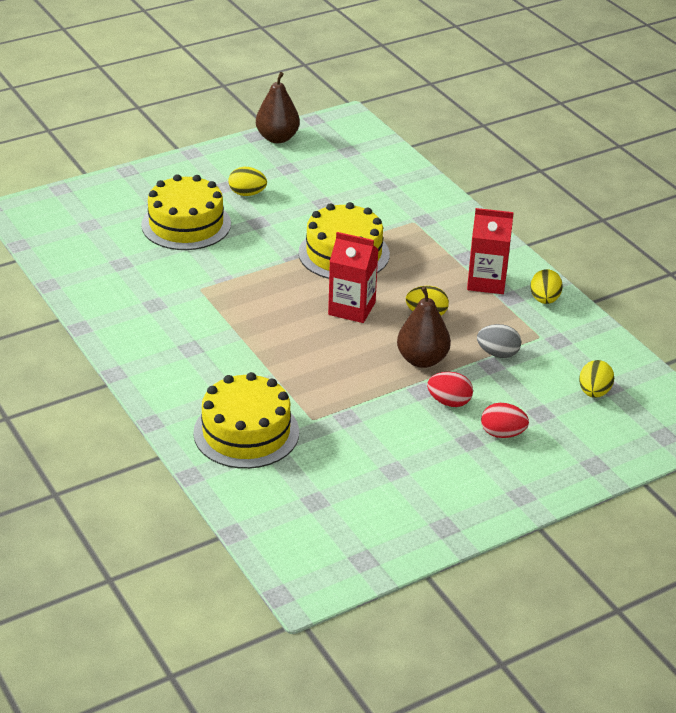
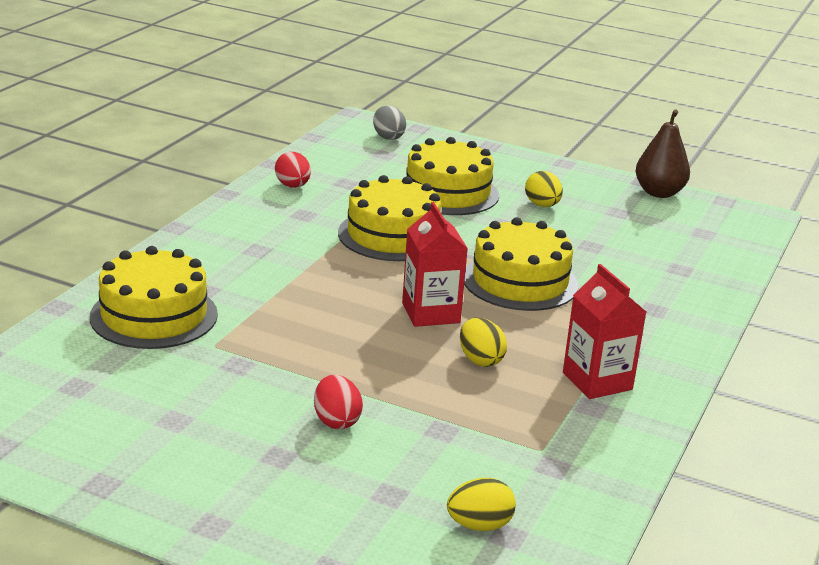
camera: 55 degrees right, 10 degrees down
(228, 277) = (392, 235): none -> yellow cake
(422, 360) = (394, 381): brown pear -> none
(497, 354) = (468, 428): grey egg -> grey egg (388, 137)
(502, 434) = (316, 476): red egg -> red egg (292, 186)
(544, 300) = (620, 432): yellow egg -> none

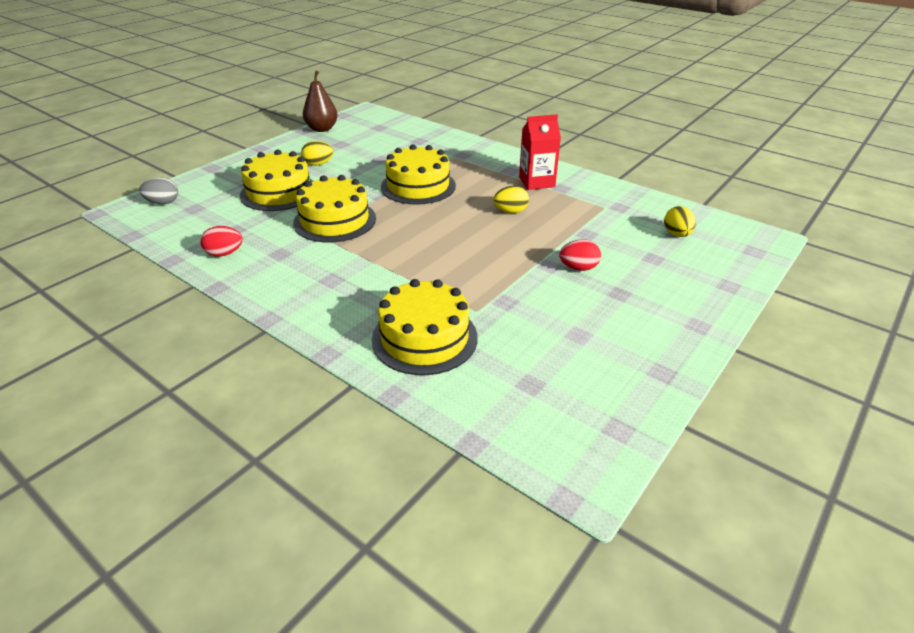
camera: 75 degrees left, 10 degrees up
(431, 313) = (450, 220): red carton -> none

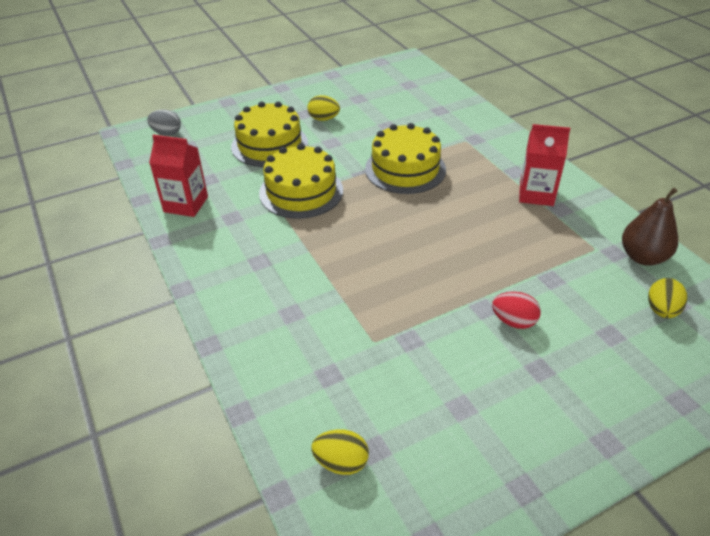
camera: 25 degrees right, 5 degrees up
(224, 253) = (186, 204): red egg -> red carton
(322, 129) = (351, 75): brown pear -> brown pear (643, 257)
(424, 338) = (305, 357): yellow cake -> none
(510, 211) = (483, 226): yellow egg -> yellow egg (341, 462)

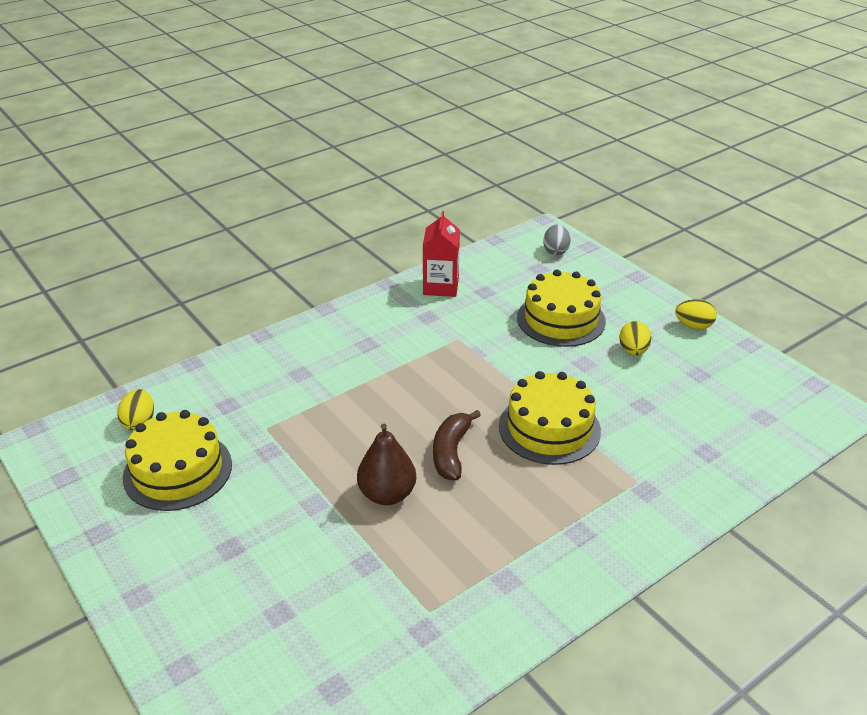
camera: 80 degrees right, 5 degrees down
(301, 191) = (481, 354): yellow cake -> yellow cake (178, 470)
(426, 221) = (451, 452): none -> brown banana
(513, 321) = (295, 528): red egg -> none
(536, 194) = (532, 554): red carton -> none
(643, 257) = (419, 663): brown pear -> brown pear (387, 494)
(661, 310) = (320, 670): yellow egg -> yellow egg (693, 326)

